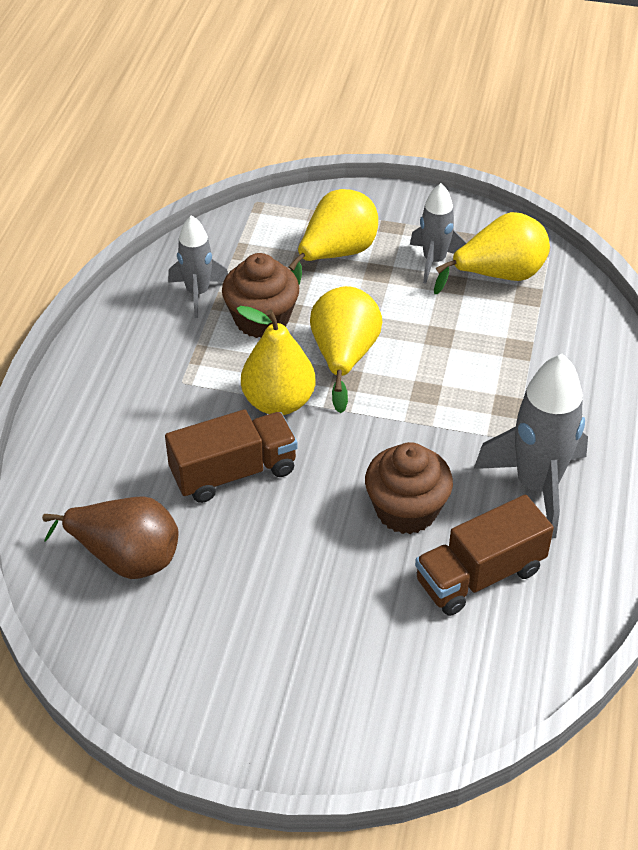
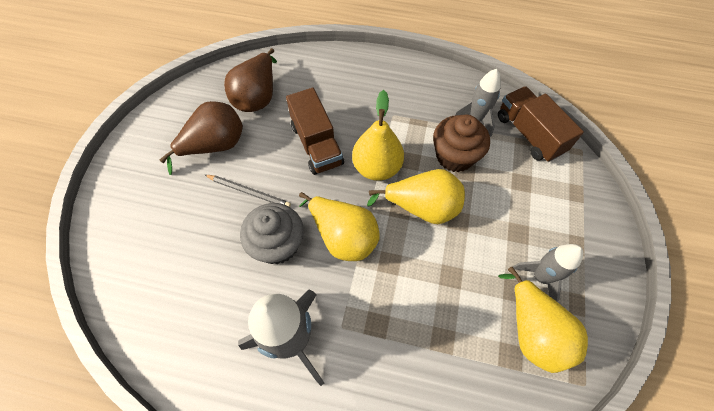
camera: 90 degrees right, 15 degrees up
(229, 608) = (215, 146): none -> brown pear
(320, 551) = (249, 192): none -> grey pencil
(336, 254) = (533, 203): yellow pear -> yellow pear (343, 236)
(406, 510) = (277, 244): brown cupcake -> grey cupcake
(479, 575) = (216, 290): brown truck -> brown truck (529, 134)

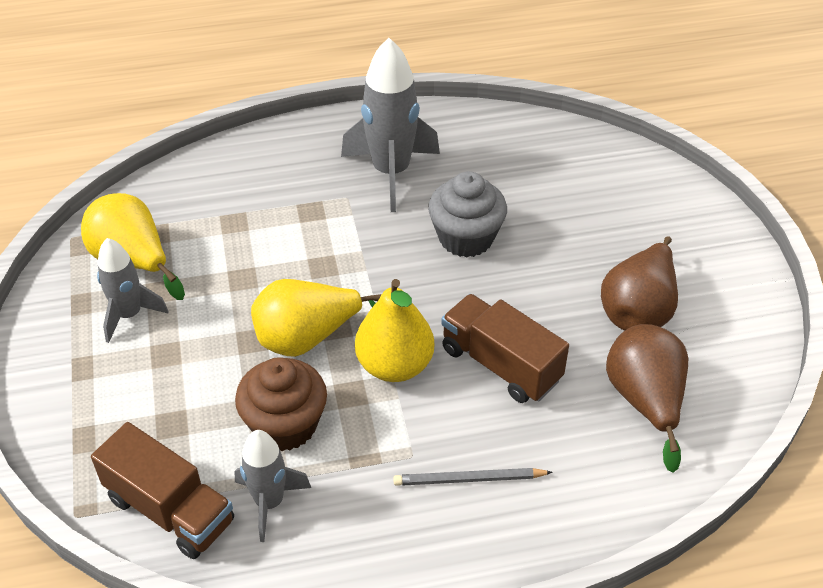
camera: 155 degrees right, 15 degrees down
(249, 192) = (544, 275): grey pencil -> grey pencil (469, 479)
(343, 236) = (393, 271): yellow pear -> none

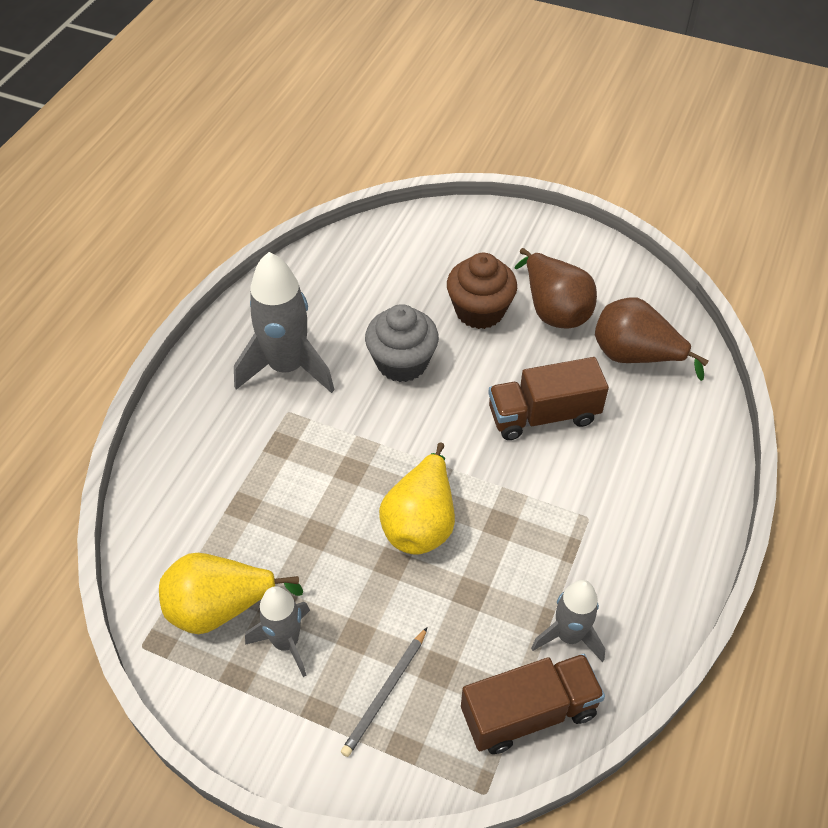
camera: 55 degrees left, 5 degrees up
(285, 425) = (500, 585): brown cupcake -> brown cupcake (479, 311)
(394, 365) = (494, 480): yellow pear -> none
(469, 479) = (633, 495): grey pencil -> grey pencil (385, 693)

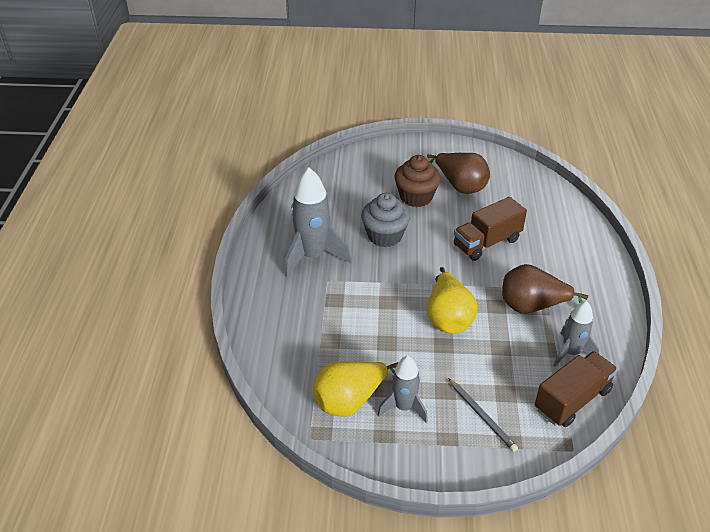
camera: 20 degrees left, 10 degrees down
(385, 693) = (482, 416): grey pencil -> grey pencil turned 45 degrees counterclockwise
(635, 356) = (521, 199): brown pear -> brown pear (532, 307)

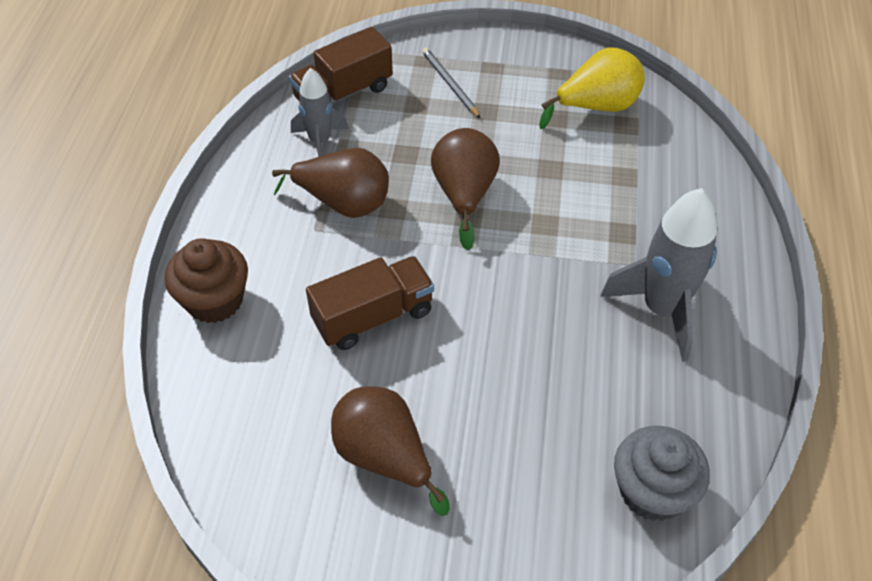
camera: 175 degrees left, 10 degrees up
(385, 236) = (542, 343): grey cupcake -> grey cupcake (652, 491)
(404, 407) = (535, 97): grey rocket -> none
(416, 197) = (476, 433): brown cupcake -> brown cupcake (214, 300)
(448, 318) = (464, 195): yellow pear -> brown pear

